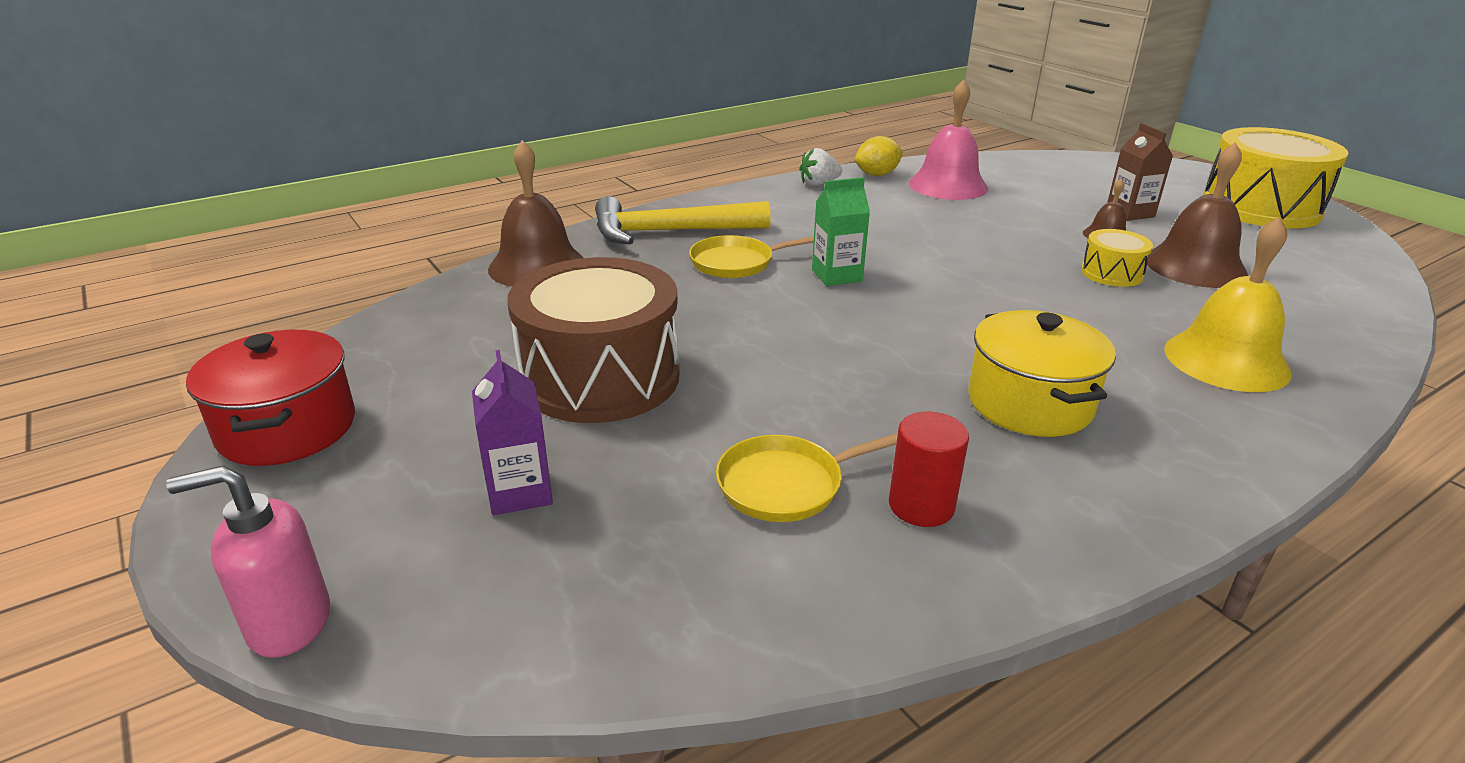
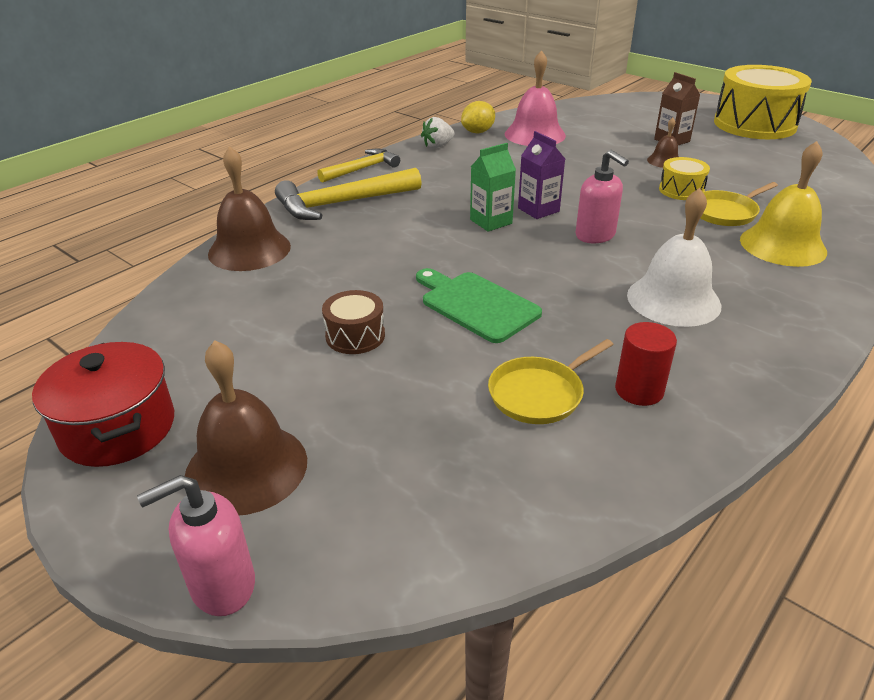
camera: 15 degrees left, 5 degrees up
(519, 492) = (345, 441): purple carton -> purple carton (538, 210)
(600, 377) = (355, 336): brown drum -> brown drum, size x0.46
(714, 198) = (362, 169): none -> yellow hammer
(736, 263) = (409, 222): yellow pan -> yellow pan (725, 212)
(765, 366) = (476, 305): none -> green cutting board
(964, 310) = (595, 235): none -> pink soap dispenser
(1030, 403) = (673, 300): yellow pot -> white bell
(1195, 266) = (732, 177): brown bell -> brown bell (246, 468)

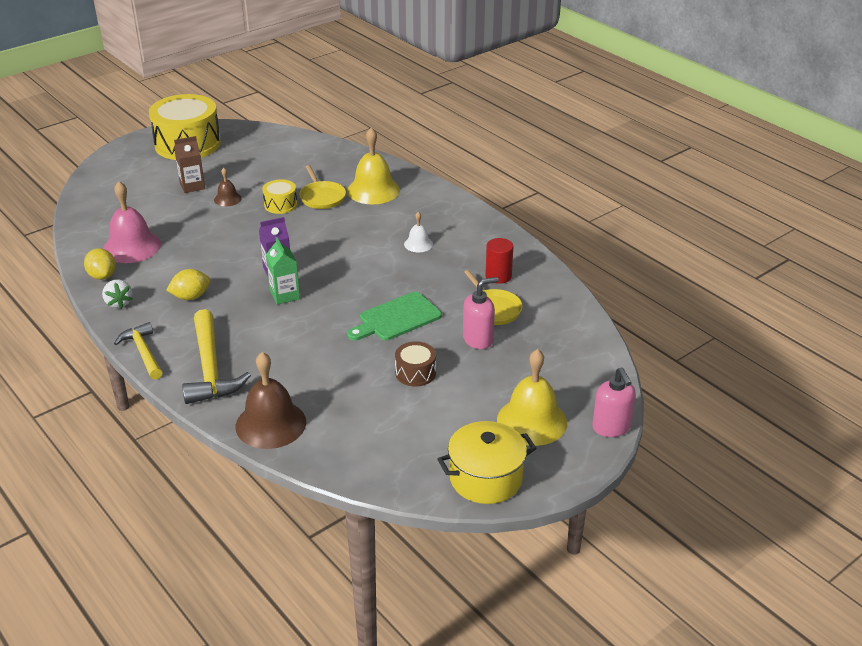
camera: 80 degrees left, 0 degrees up
(118, 428) = (486, 478): red pot -> yellow pot
(246, 468) = (532, 421): brown bell -> yellow bell
(463, 174) = (191, 297): none -> yellow lemon
(595, 235) = (328, 254): pink soap dispenser -> pink soap dispenser (478, 339)
(673, 300) = (418, 244): white bell -> white bell, size x0.51

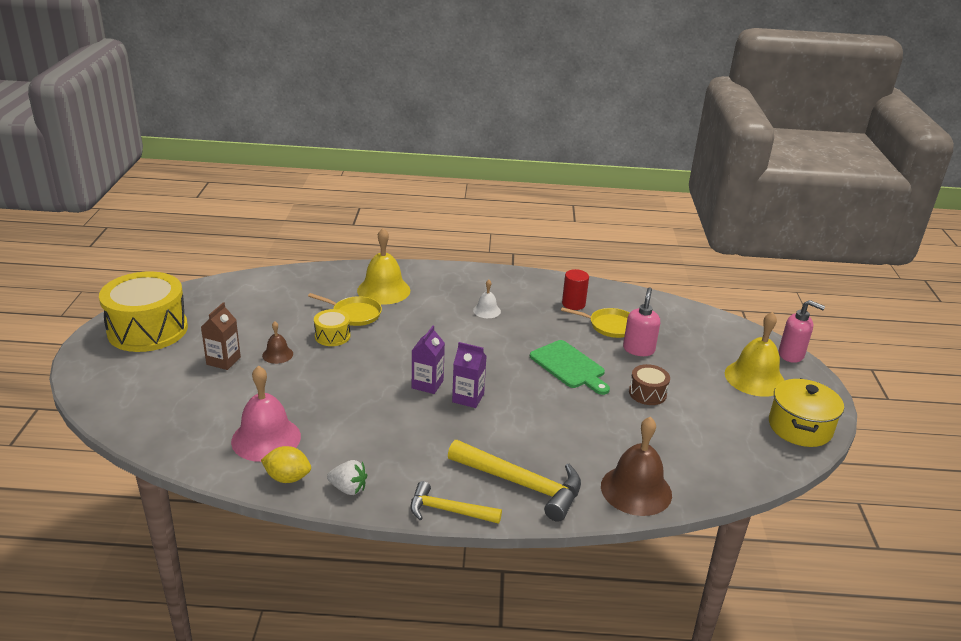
camera: 50 degrees left, 5 degrees down
(191, 297) = (400, 444): yellow lemon -> none
(285, 295) = (468, 398): green carton -> purple carton
(396, 318) = (569, 366): green cutting board -> green cutting board turned 45 degrees counterclockwise

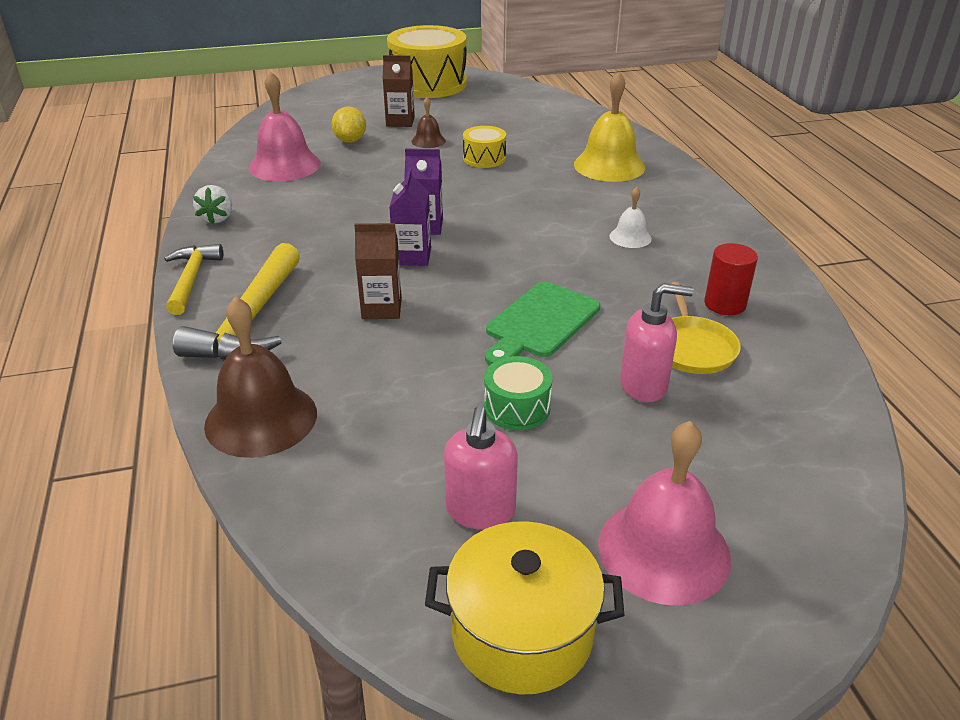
camera: 75 degrees right, 5 degrees up
(287, 478) = (227, 187): yellow lemon -> yellow lemon (350, 140)
(354, 314) = (540, 160): yellow pan -> none
(530, 423) = (381, 308): none -> brown carton
(647, 393) = (517, 407): brown drum -> green drum
(754, 378) = (664, 550): yellow bell -> pink bell
(791, 355) = (812, 616): pink soap dispenser -> pink soap dispenser (480, 511)

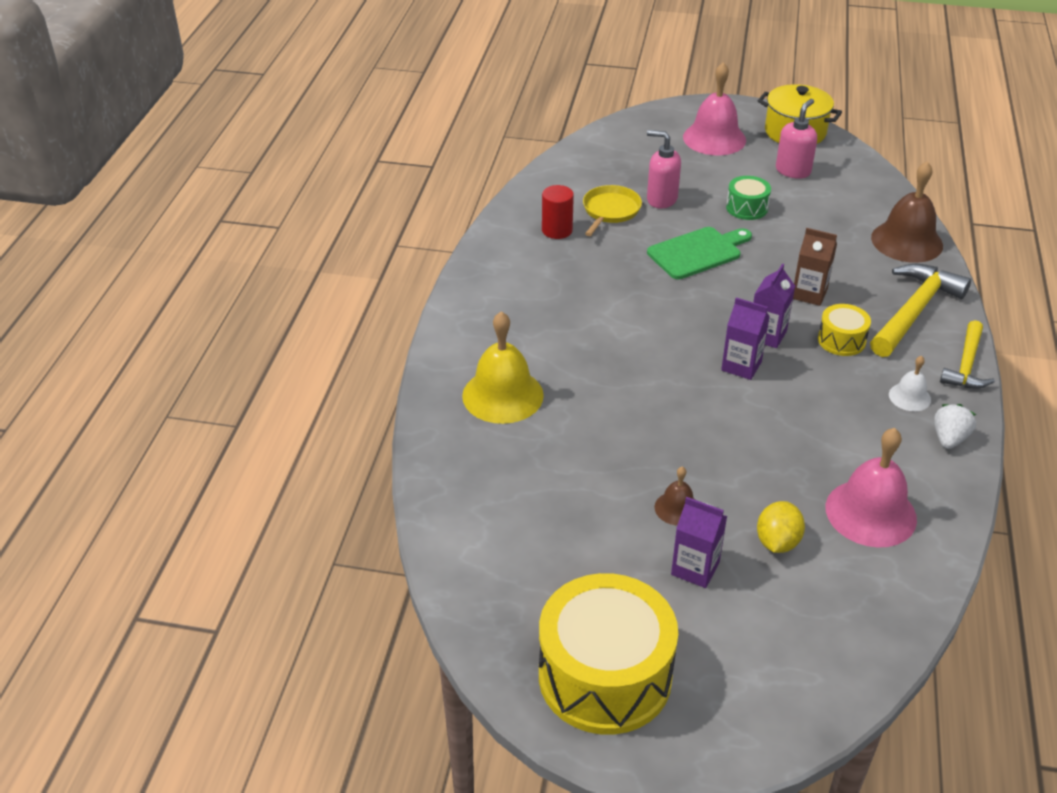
camera: 155 degrees left, 5 degrees up
(400, 121) = (695, 568): brown carton -> purple carton
(484, 158) = (628, 450): yellow drum -> yellow drum (841, 340)
(630, 237) = (568, 302): white bell -> white bell (909, 397)

